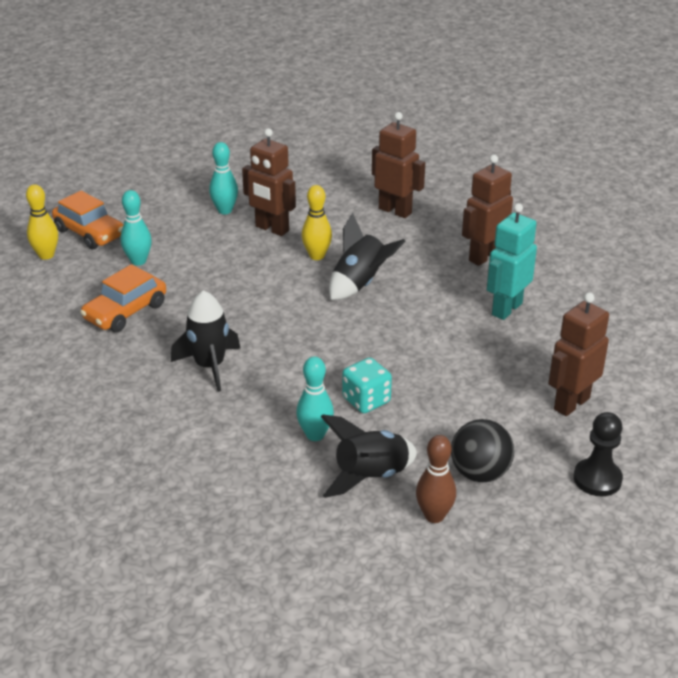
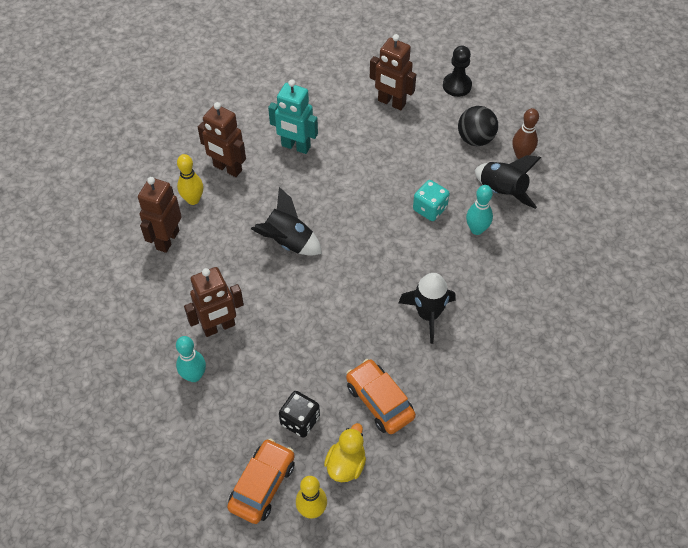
camera: 105 degrees left, 20 degrees up
(74, 280) = (346, 464): none -> yellow duck
(125, 312) = (379, 401): orange car -> orange car turned 150 degrees counterclockwise
(138, 261) = (300, 420): turquoise bowling pin -> black dice
(272, 229) = (219, 327): brown robot -> brown robot turned 45 degrees clockwise
(317, 256) = (255, 281): yellow bowling pin -> yellow bowling pin (193, 200)

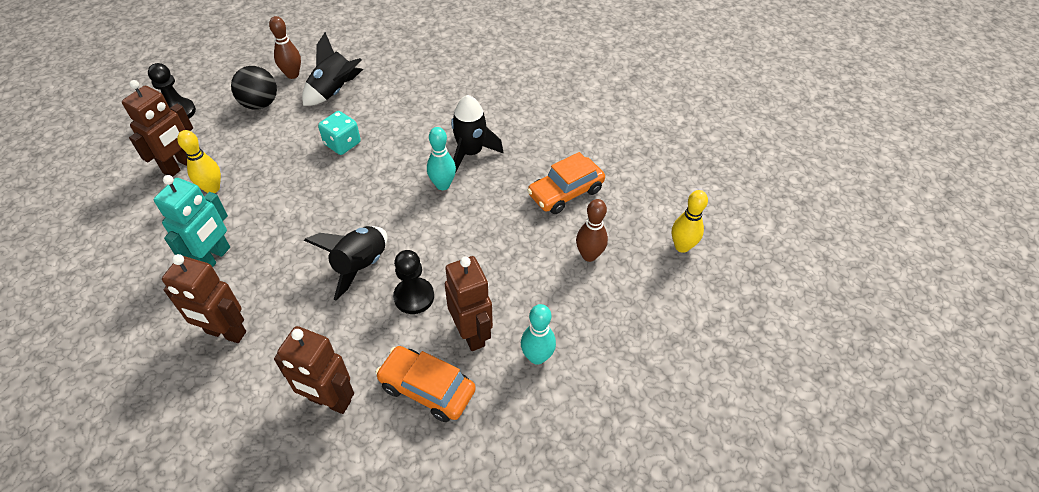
camera: 90 degrees left, 5 degrees down
(193, 200) = (268, 372): yellow bowling pin -> yellow bowling pin (212, 188)
(227, 168) = (225, 333): brown robot -> brown robot turned 75 degrees clockwise
(256, 283) = (414, 297): none -> black pawn
(262, 485) = (662, 287): orange car -> orange car (427, 389)
(300, 420) = (589, 255): black dice -> brown bowling pin
(346, 464) = (632, 219): yellow duck -> none
(476, 229) = (376, 112): turquoise bowling pin -> turquoise bowling pin (443, 185)

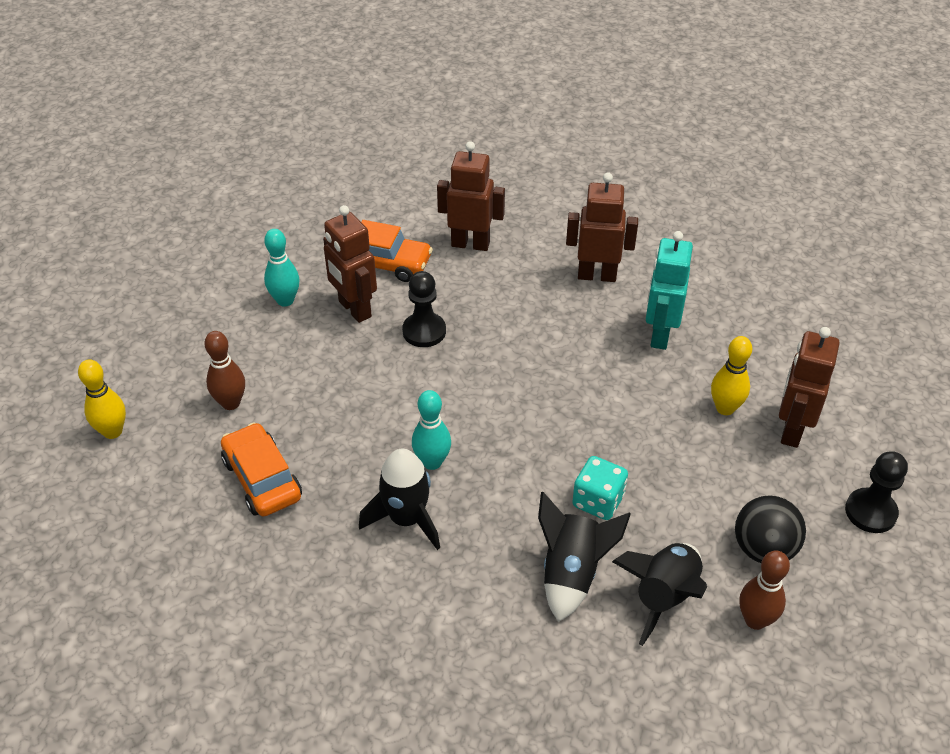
camera: 170 degrees right, 5 degrees down
(360, 265) = (495, 352): black rocket -> black rocket (571, 573)
(565, 192) = (262, 479): orange car -> orange car turned 75 degrees counterclockwise

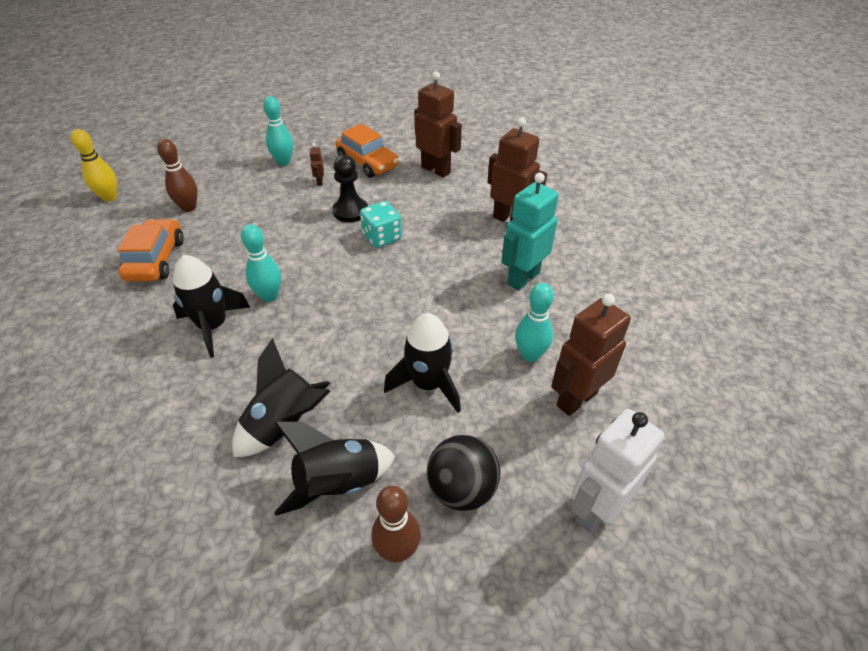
camera: 30 degrees right, 0 degrees up
(354, 309) = (319, 182): brown robot -> brown robot, size x0.42
(598, 501) = (359, 379): turquoise dice -> turquoise dice (382, 237)
(662, 476) = (428, 384): none -> black rocket
(725, 408) = (530, 355): yellow bowling pin -> turquoise bowling pin
(870, 512) = (596, 509): black pawn -> white robot

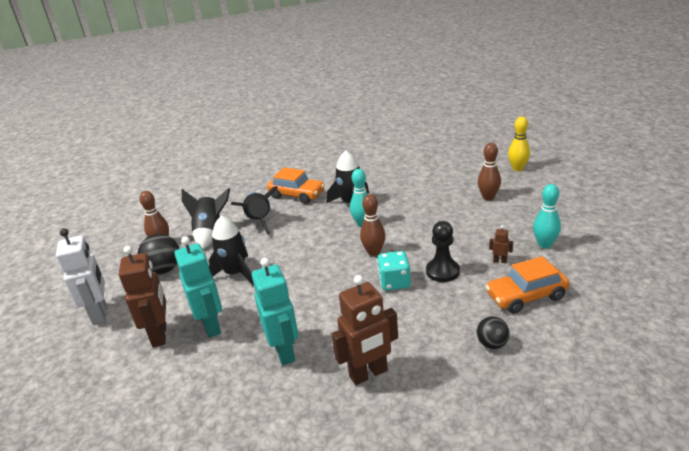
camera: 120 degrees right, 15 degrees down
(156, 259) = (430, 186): orange car -> orange car (297, 195)
(333, 267) = (374, 252): none -> brown bowling pin
(436, 170) = (492, 344): brown robot -> black ball
(530, 355) = (211, 326): turquoise bowling pin -> turquoise robot

